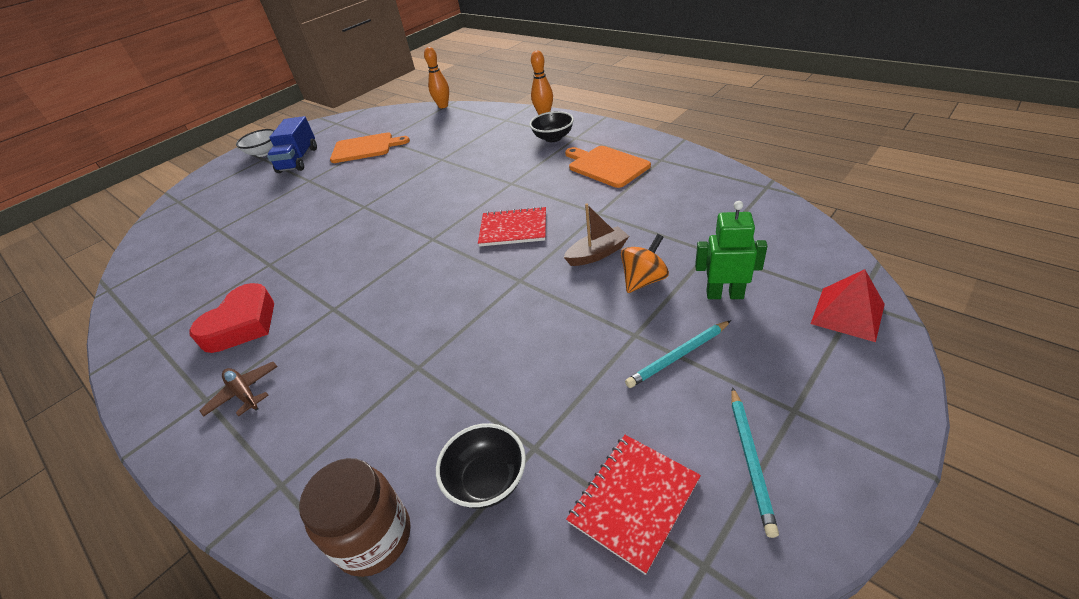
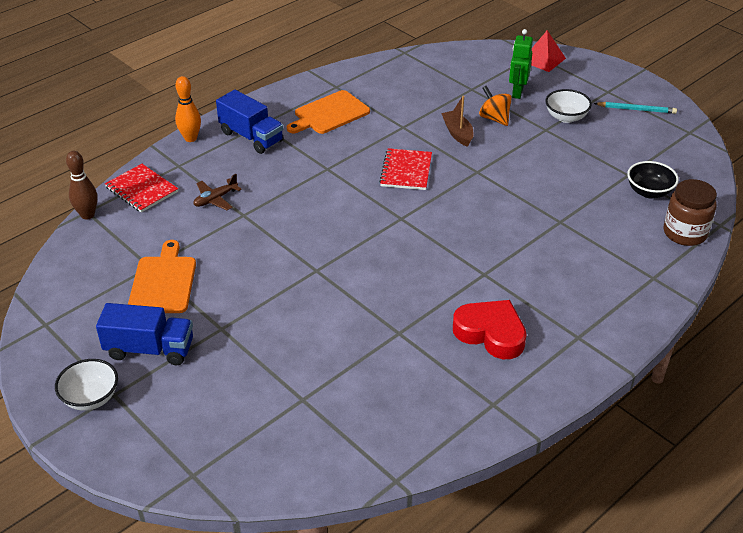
camera: 90 degrees left, 0 degrees up
(244, 393) = (574, 313): brown plane -> brown plane (215, 199)
(443, 106) = (87, 215): orange bowling pin -> brown bowling pin
(553, 138) = (251, 137): black bowl -> blue truck
(634, 501) = (659, 146): red notebook -> red notebook (142, 189)
(678, 356) = (566, 117): turquoise pencil -> white bowl

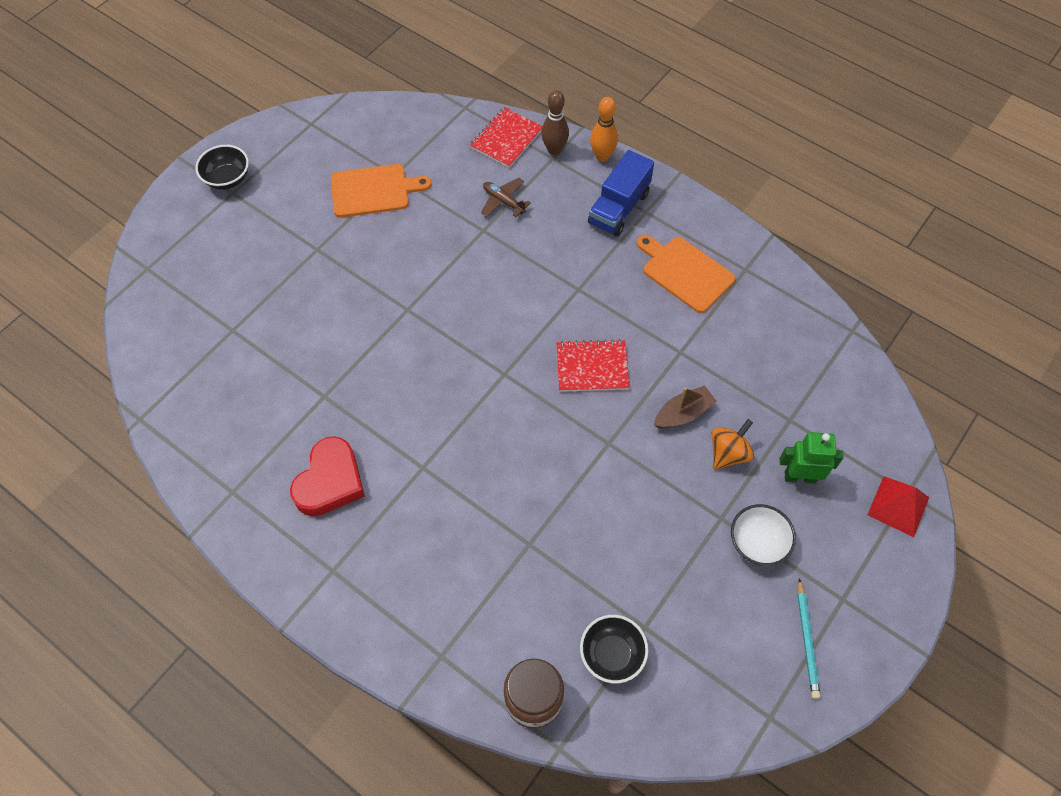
camera: 80 degrees right, 20 degrees up
(87, 215) = (460, 109): brown bowling pin -> brown bowling pin (554, 150)
(91, 398) = (228, 179): white bowl -> black bowl
(150, 349) = (286, 203): blue truck -> none

